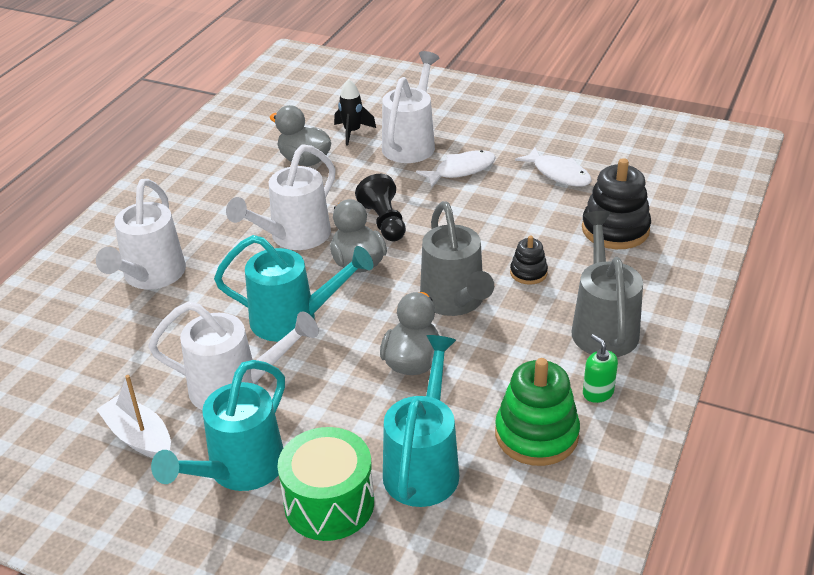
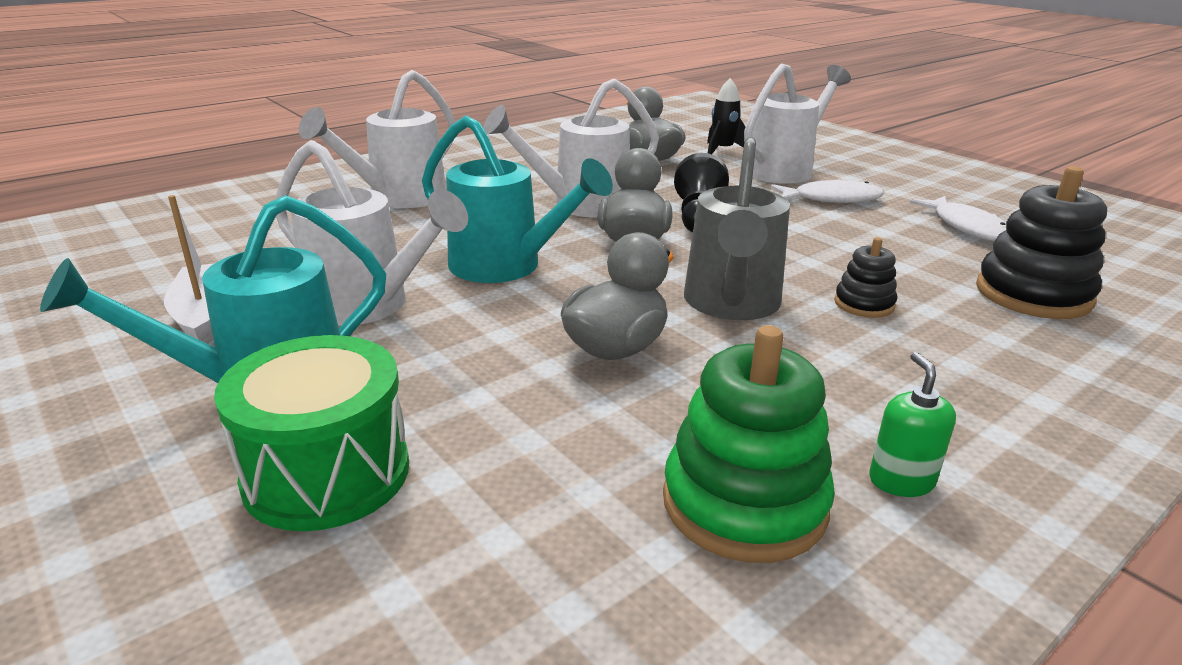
camera: 25 degrees right, 10 degrees down
(424, 465) = (517, 477): turquoise watering can -> none
(603, 326) = (958, 394): grey watering can -> none

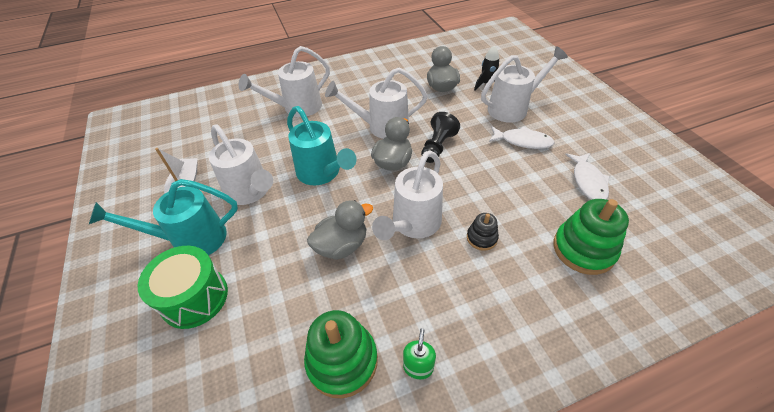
camera: 20 degrees right, 20 degrees up
(731, 305) = (413, 224): grey watering can -> white watering can
(1033, 294) = (583, 249): black stacking toy -> green stacking toy

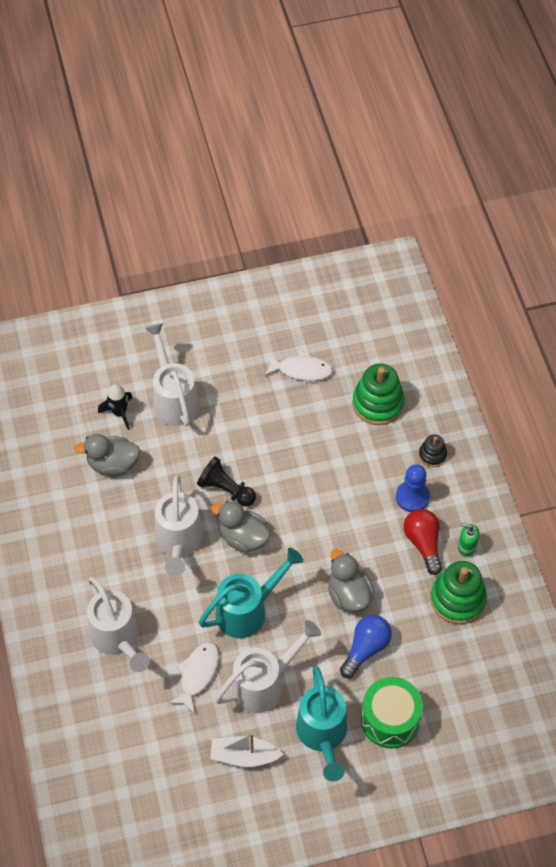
camera: 85 degrees left, 10 degrees up
(279, 267) = (365, 649): none -> blue light bulb
(413, 224) = (332, 530): white watering can -> none
(413, 313) = (423, 543): none -> red light bulb
(473, 295) = (412, 497): none -> blue pawn
(481, 238) = (355, 477): black stacking toy -> black stacking toy (432, 455)
(523, 141) = (233, 406): white fish -> white fish (197, 674)

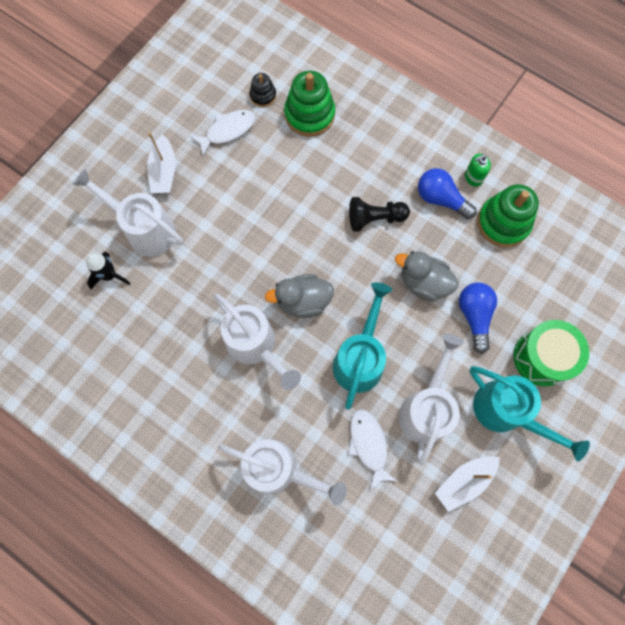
camera: 40 degrees left, 15 degrees up
(112, 464) = (142, 323): grey duck -> none
(225, 366) = (164, 172): none -> white boat
(226, 489) = (254, 272): black pawn -> black pawn (375, 218)
(412, 497) = (400, 169): blue pawn -> none
(423, 543) = (441, 199): red light bulb -> blue light bulb
(432, 455) = (385, 125): black stacking toy -> black stacking toy (263, 96)

